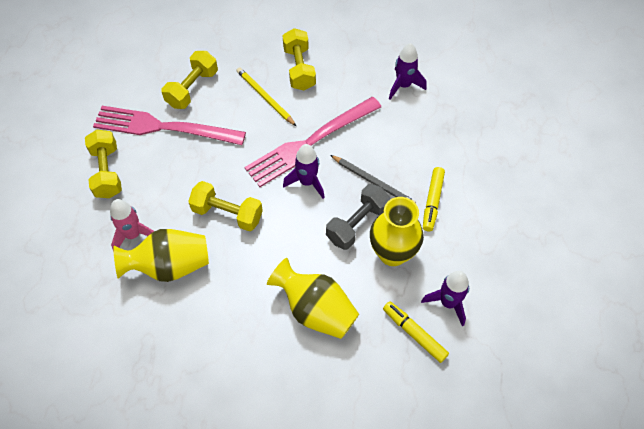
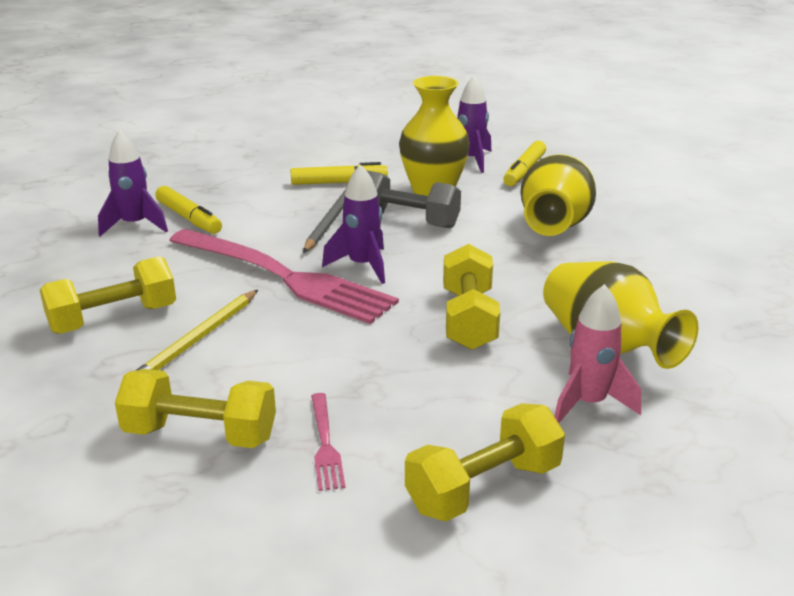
camera: 110 degrees left, 30 degrees down
(162, 127) = (325, 445): pink fork -> pink fork, size x0.41
(404, 111) = (189, 218): none -> yellow marker

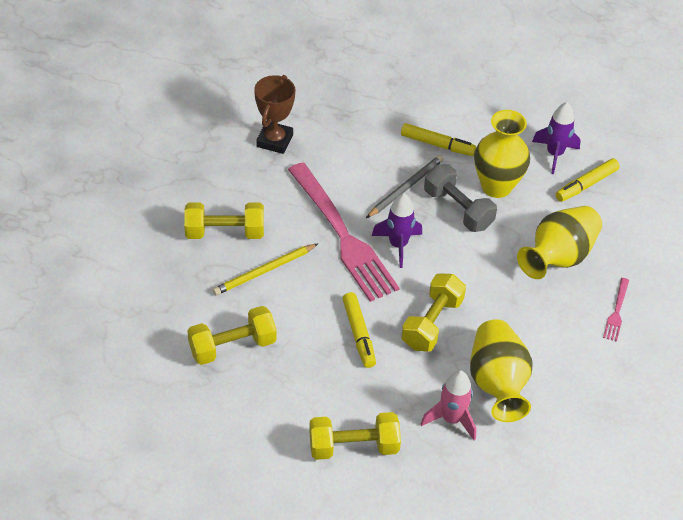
camera: 25 degrees right, 20 degrees up
(135, 225) = (275, 140): purple rocket -> brown trophy
(189, 218) = (313, 146): yellow marker -> yellow marker (358, 334)
(200, 434) = (232, 346): yellow dumbbell -> yellow dumbbell turned 60 degrees counterclockwise
(325, 445) = (291, 382): pink fork -> pink fork (616, 312)

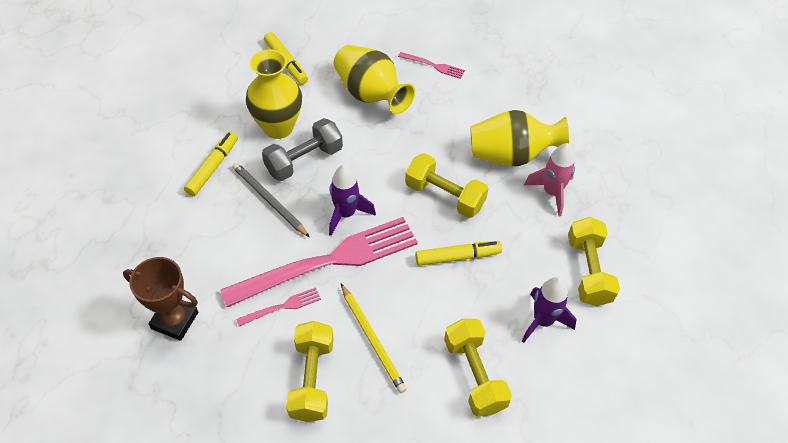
camera: 85 degrees left, 5 degrees up
(293, 207) = (282, 306): none -> pink fork
(554, 154) = (244, 79): purple rocket -> purple rocket (542, 321)

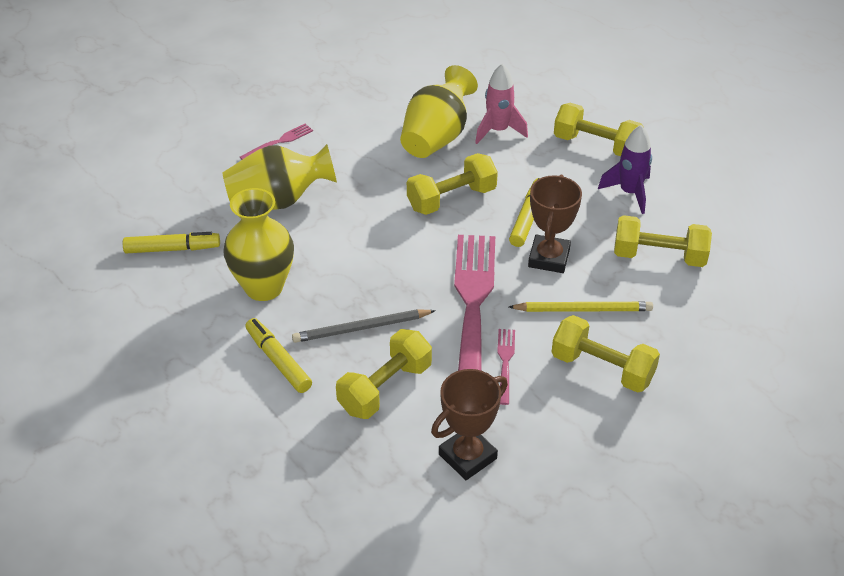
camera: 60 degrees left, 10 degrees down
(217, 240) = (385, 388): none -> yellow dumbbell
(304, 160) = (327, 282): grey dumbbell -> none
(346, 214) = (422, 275): purple rocket -> none
(418, 291) = (549, 258): none -> brown trophy

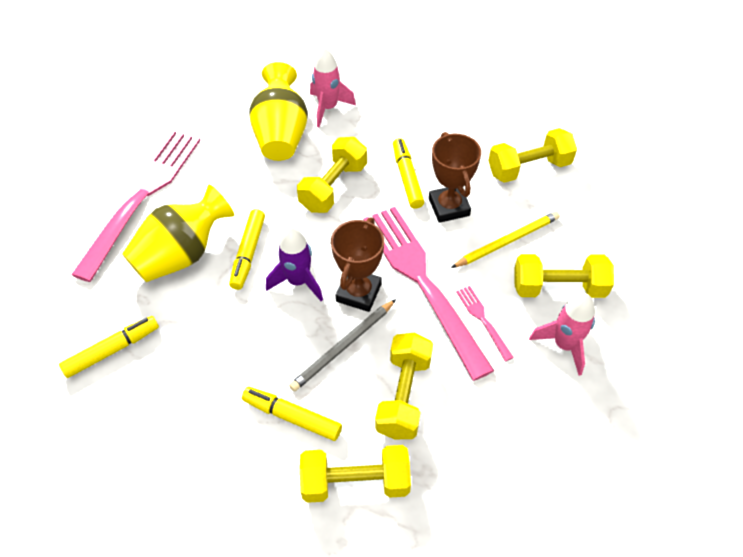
camera: 30 degrees left, 10 degrees up
(264, 287) = (228, 348): yellow vase -> none
(279, 142) = (143, 195): pink fork -> pink fork, size x2.44
(334, 222) = (248, 253): none -> yellow marker
(467, 456) = (515, 425): brown trophy -> brown trophy (358, 293)
(567, 416) = (564, 345): none -> pink rocket
(596, 145) = (414, 90): yellow dumbbell -> yellow dumbbell (355, 482)
(629, 193) = (468, 122): purple rocket -> purple rocket (298, 281)

